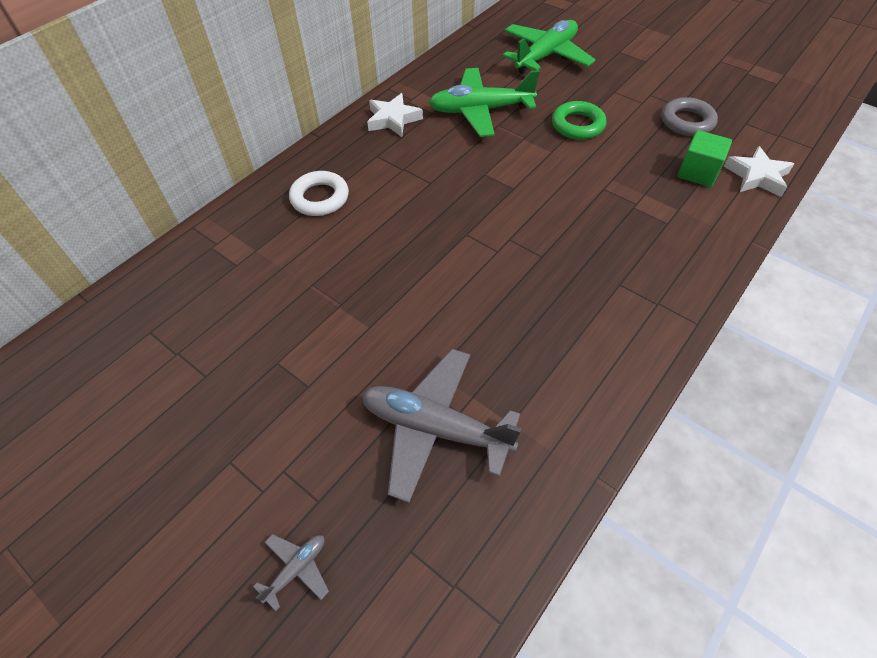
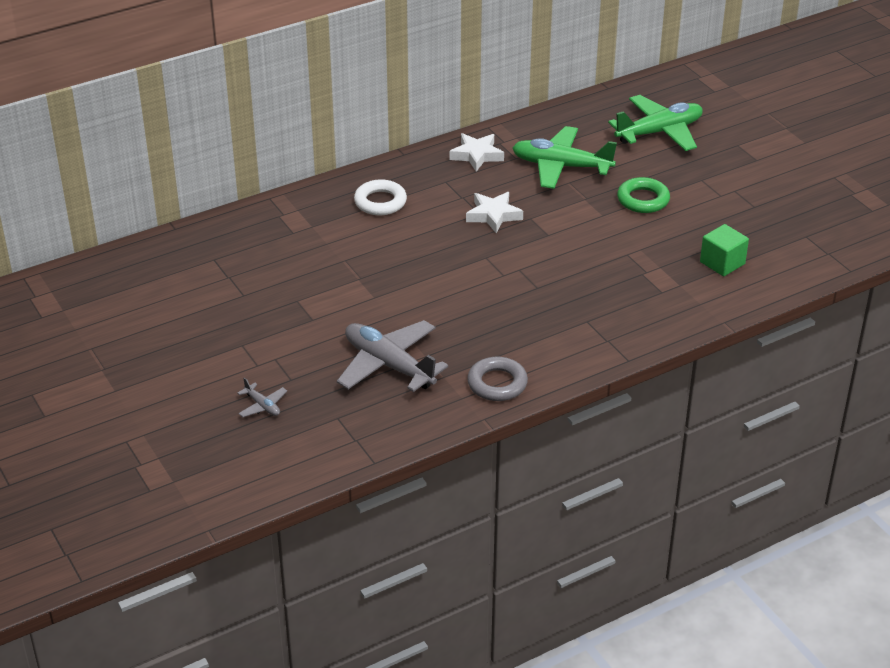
camera: 20 degrees right, 15 degrees down
(296, 569) = (262, 406): grey plane -> grey plane turned 75 degrees clockwise
(687, 121) = (749, 221): grey ring -> grey ring (497, 383)
(757, 176) = (774, 279): white star -> white star (493, 215)

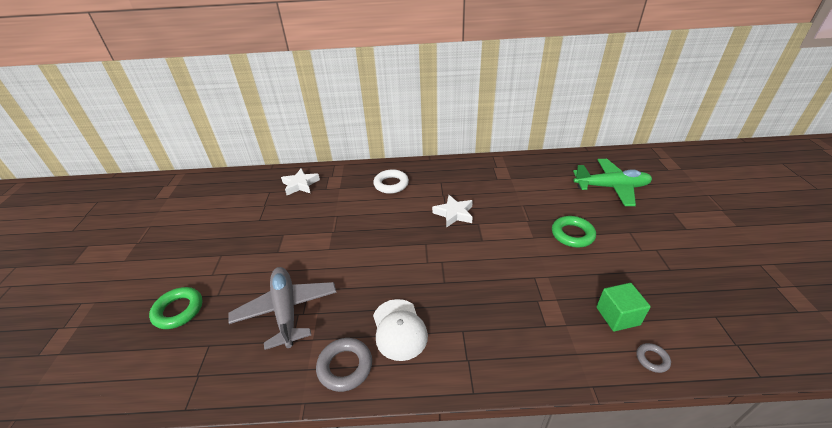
camera: 30 degrees right, 0 degrees up
(262, 406) = (178, 310): grey plane -> green ring
(476, 155) = (473, 171): white star -> white star (300, 185)
(524, 340) = (399, 329): none -> white cap
(561, 166) = (524, 193): green plane -> none
(764, 287) = (652, 359): none -> grey ring

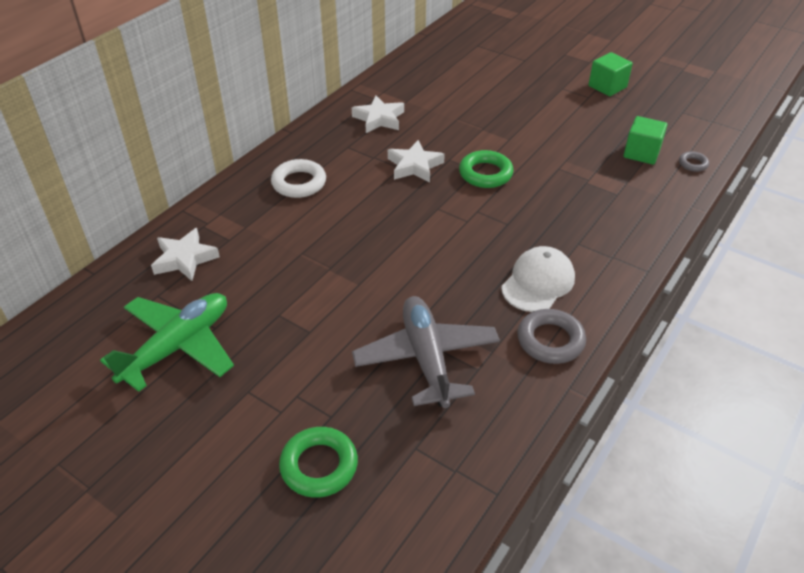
camera: 55 degrees left, 5 degrees up
(286, 310) = (426, 358): grey plane -> grey plane turned 60 degrees clockwise
(399, 329) = (538, 282): white cap -> white cap turned 75 degrees counterclockwise
(480, 178) = (379, 119): none -> white star
(572, 234) = (531, 117): green ring -> green ring (485, 174)
(611, 187) = (496, 59): green plane -> green plane (178, 347)
(672, 253) = (607, 86): none -> green cube

